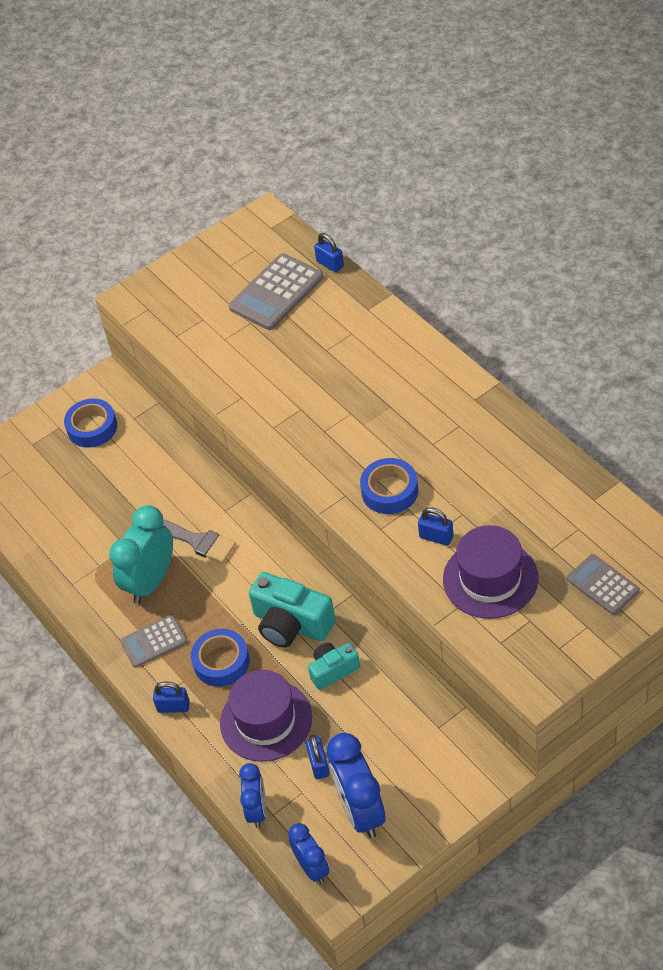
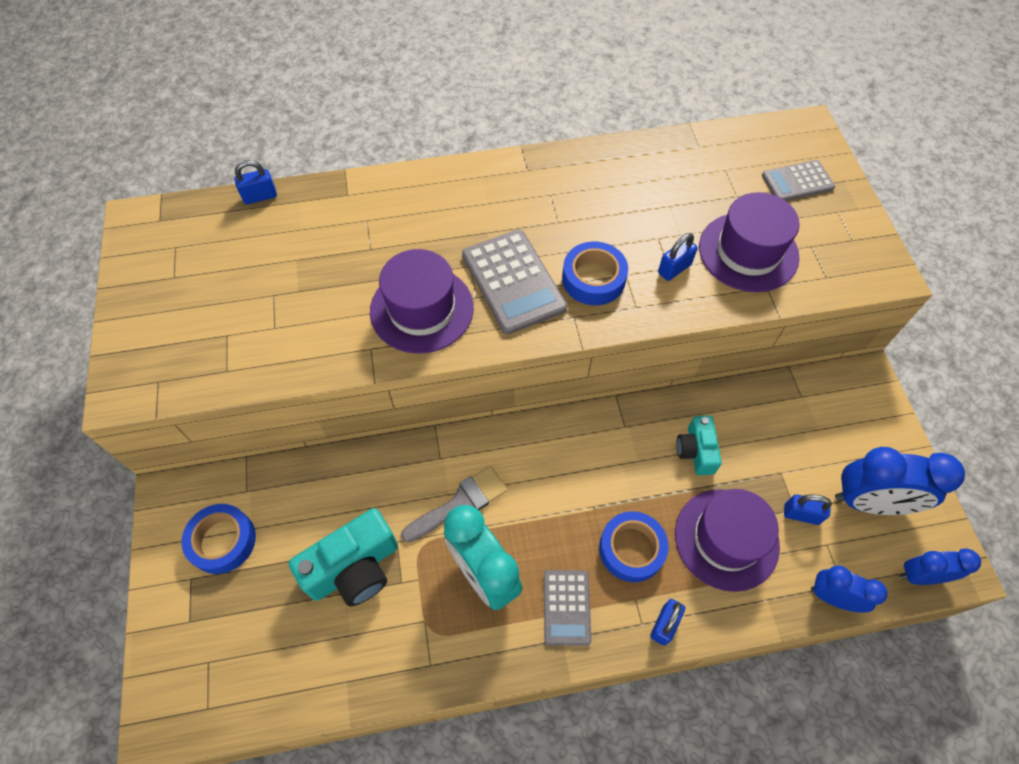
camera: 70 degrees left, 10 degrees up
(276, 293) = (254, 255): grey calculator -> grey calculator (513, 281)
(291, 624) = (621, 462): turquoise camera -> turquoise camera (354, 568)
(292, 406) = (422, 309): none -> purple hat

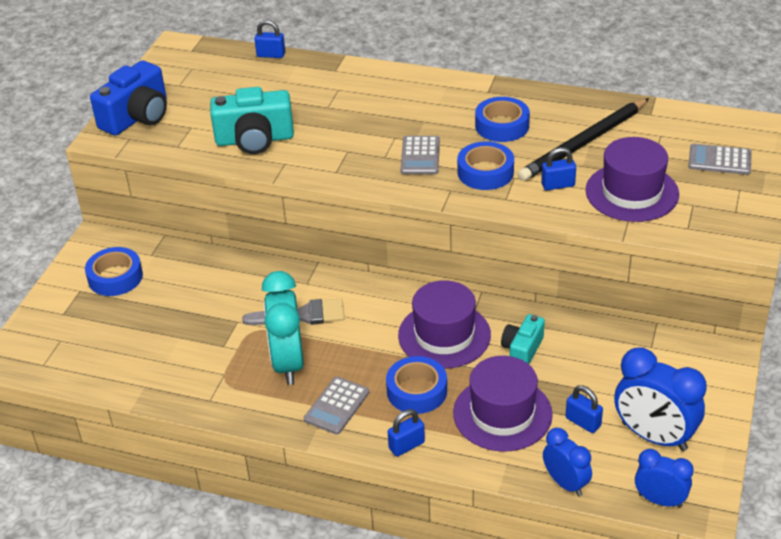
camera: 30 degrees right, 20 degrees down
(148, 344) = (137, 117): none -> blue camera
(354, 568) = (195, 325): turquoise camera -> turquoise camera (254, 139)
(422, 309) = (338, 152): purple hat -> purple hat (444, 335)
(513, 281) = (420, 156): grey calculator -> grey calculator, size x0.62
(570, 210) = (502, 126): none -> blue tape
(663, 205) = (583, 143): none -> black pencil

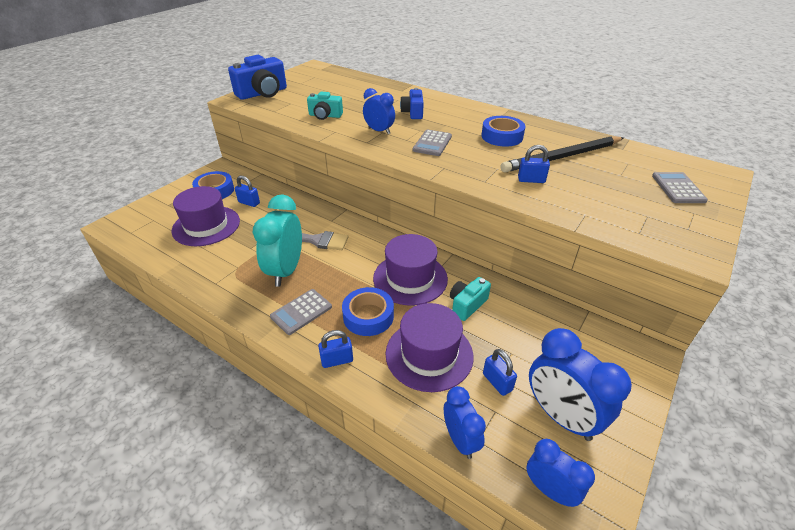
camera: 15 degrees right, 0 degrees up
(254, 139) = (325, 116): turquoise camera -> turquoise camera, size x0.60
(271, 55) = (366, 78): blue padlock -> blue padlock (249, 203)
(342, 150) = (379, 131): none -> blue clock
(371, 109) = (413, 112): none -> blue camera
(485, 172) = (476, 161): blue tape -> none
(632, 192) = (593, 196): purple hat -> purple hat (206, 226)
(719, 160) = (678, 188): grey calculator -> grey calculator turned 60 degrees clockwise

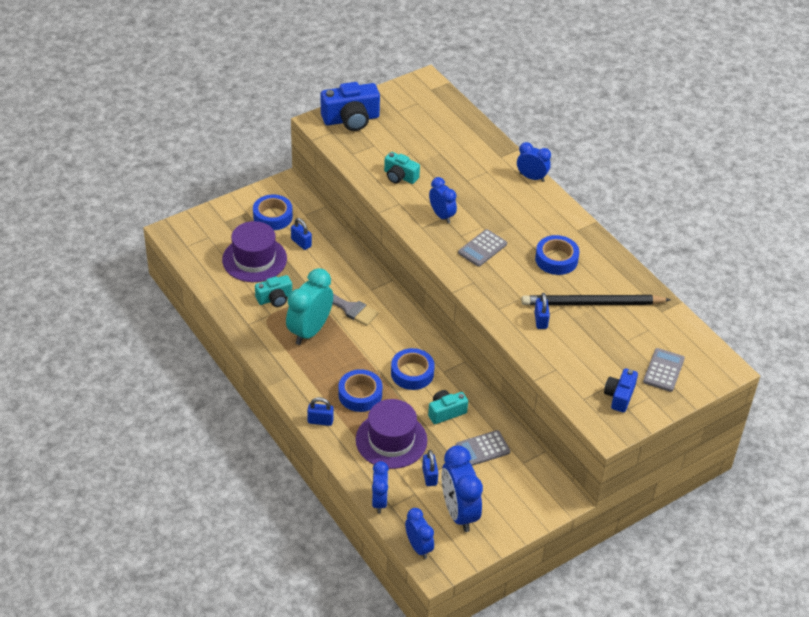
camera: 20 degrees right, 5 degrees up
(238, 252) = (275, 298): none -> turquoise camera
(301, 312) = (308, 373): grey calculator -> grey calculator (482, 449)
(410, 278) = (412, 373): purple hat -> blue tape
(413, 112) = (491, 197): blue camera -> blue camera (619, 396)
(436, 96) = (531, 177): none -> blue clock
(531, 180) = (540, 320): blue padlock -> blue padlock turned 60 degrees clockwise

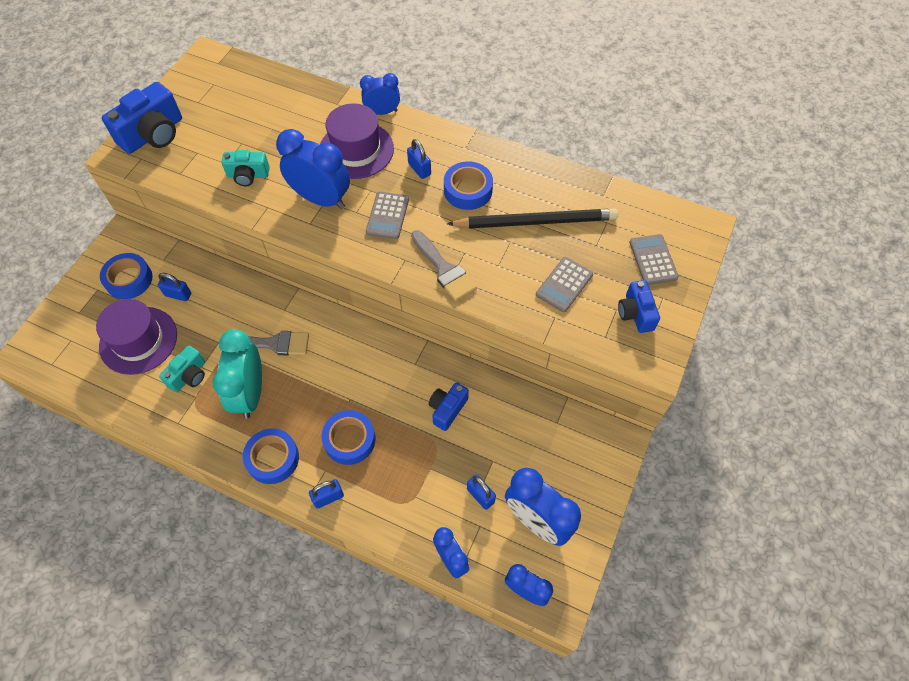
camera: 30 degrees left, 15 degrees up
(391, 440) = (415, 475): purple hat -> purple hat (356, 150)
(412, 373) = (385, 383): blue tape -> blue tape (272, 458)
(441, 215) = (321, 199): blue clock -> blue clock, size x1.67
(446, 412) = (447, 409): turquoise camera -> blue camera
(482, 449) = (509, 430): grey calculator -> grey calculator (564, 284)
(497, 301) = (444, 269): none -> grey brush
(540, 320) = (501, 268): blue padlock -> blue padlock (419, 169)
(592, 303) = (535, 221): black pencil -> black pencil turned 150 degrees counterclockwise

